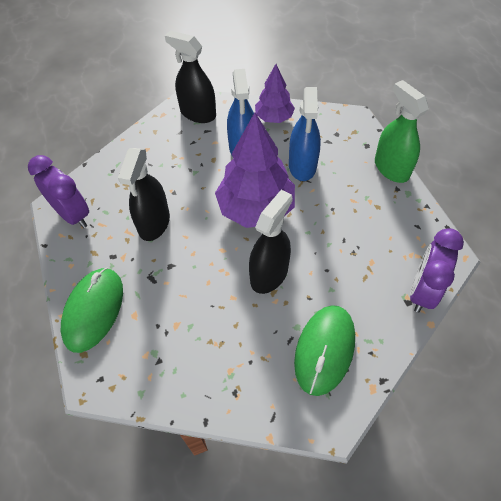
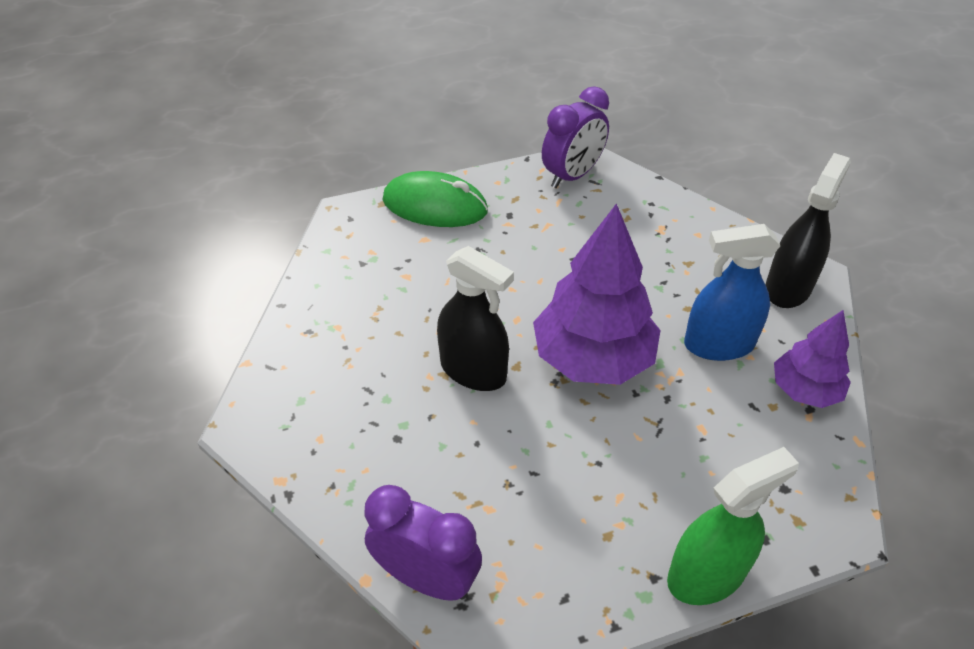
camera: 90 degrees right, 10 degrees down
(154, 223) = (561, 248): black spray bottle -> none
(302, 166) = (692, 426): blue spray bottle -> none
(325, 350) = (346, 428): green mouse -> none

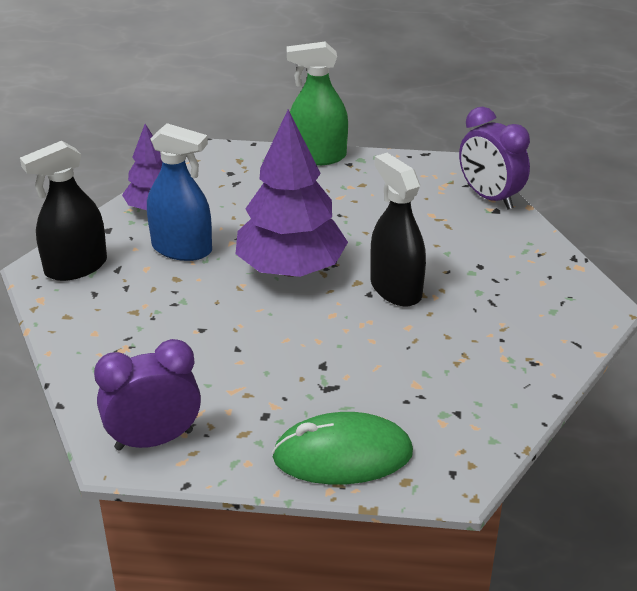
camera: 155 degrees left, 10 degrees down
(435, 205) = (342, 455): green mouse -> green mouse turned 45 degrees counterclockwise

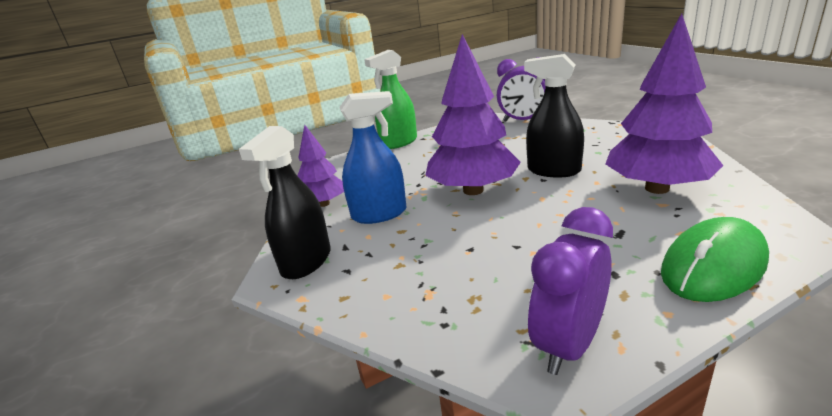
camera: 30 degrees left, 10 degrees down
(443, 366) = (656, 188): none -> purple tree

